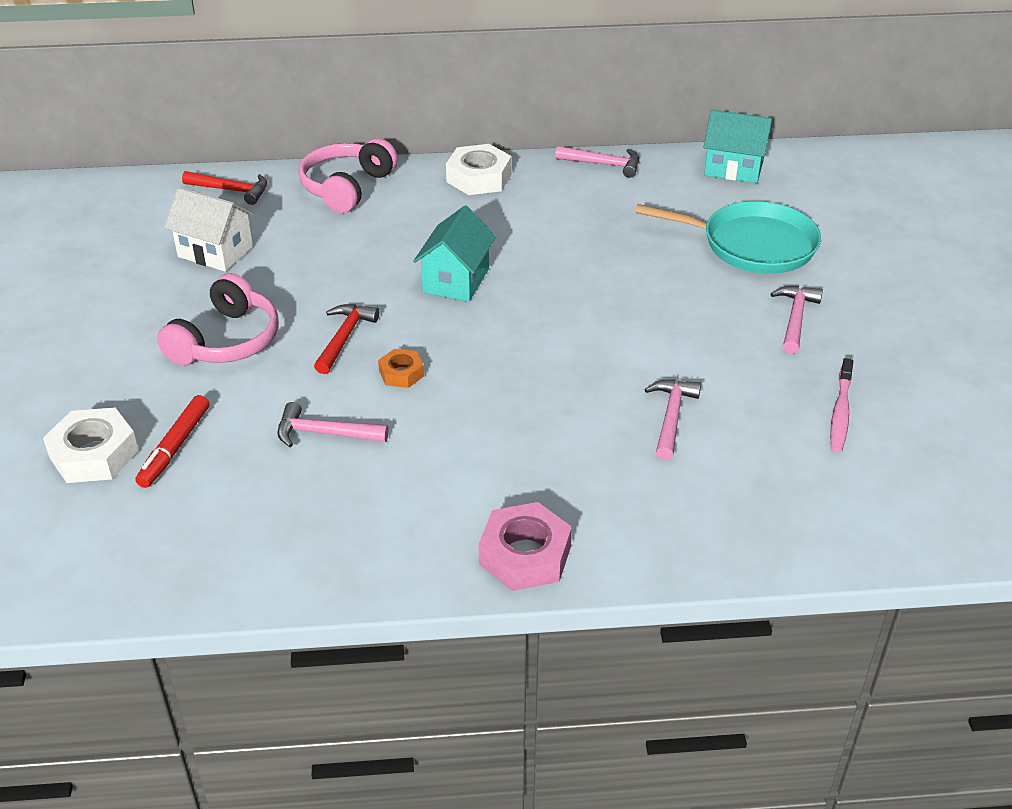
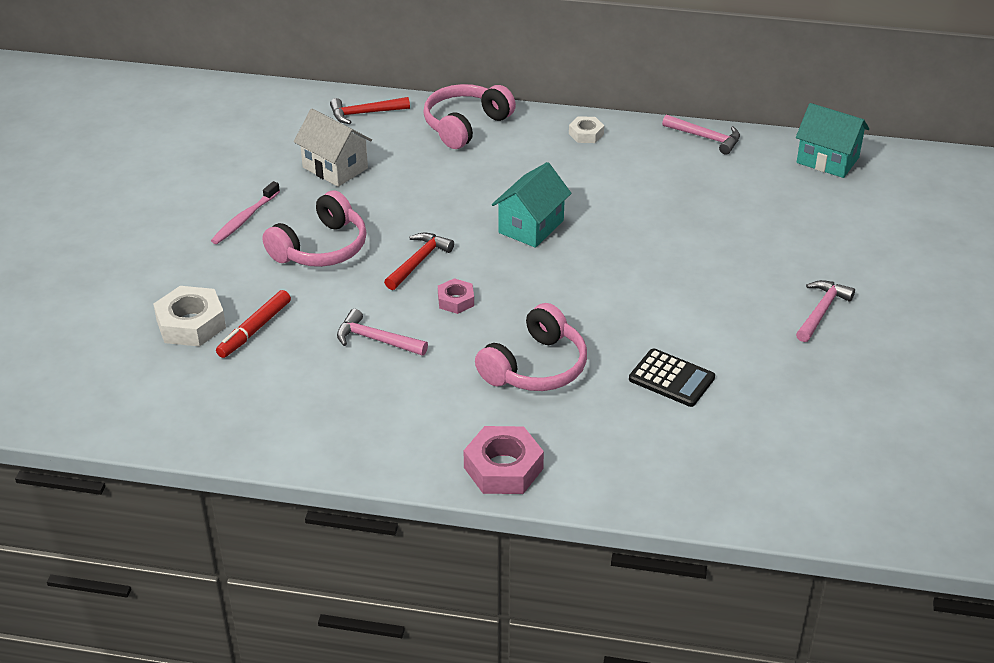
camera: 15 degrees right, 0 degrees up
(231, 190) = (365, 113): red hammer -> red hammer turned 135 degrees clockwise
(401, 373) = (455, 300): orange nut -> pink nut
(479, 178) = (586, 134): white nut -> white nut, size x0.57
(518, 432) = (535, 367): none -> pink headphones
(671, 417) = (671, 378): pink hammer -> black calculator
(753, 245) = (813, 237): turquoise pan -> none
(840, 412) = (824, 401): pink toothbrush -> pink toothbrush (244, 219)

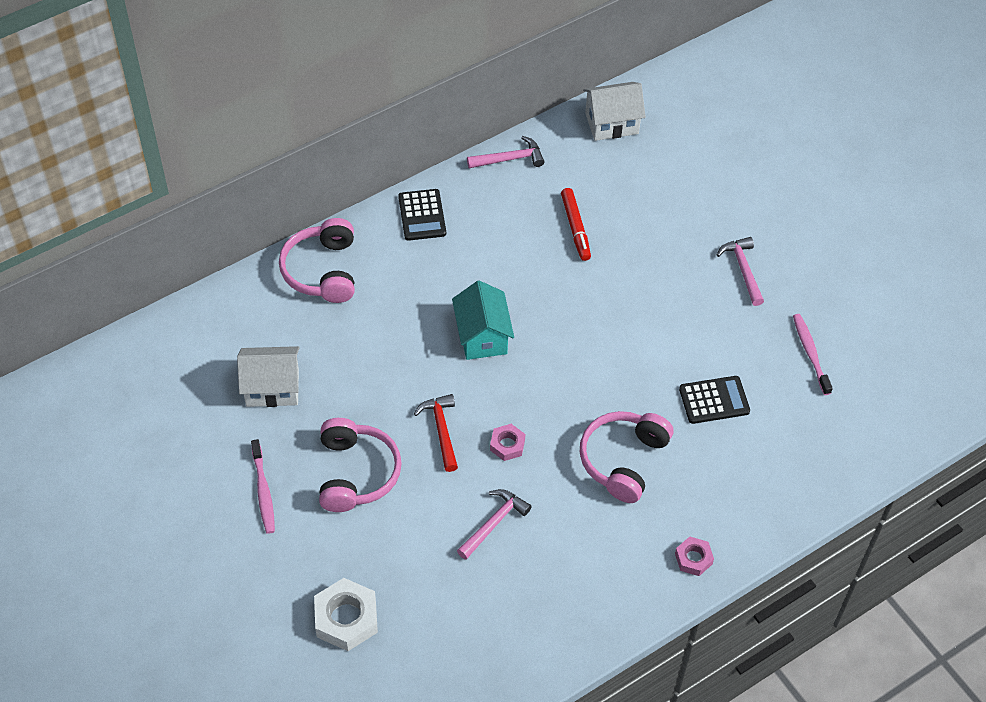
camera: 45 degrees left, 15 degrees up
(254, 330) = (399, 585): red marker -> red marker (575, 228)
(365, 113) = (228, 314): red hammer -> none
(376, 340) = (494, 523): pink hammer -> pink hammer turned 150 degrees clockwise
(503, 468) = (693, 558): pink nut -> pink nut, size x0.57
(535, 367) = (623, 460): pink headphones -> pink headphones turned 150 degrees counterclockwise
(586, 134) = (422, 215): white nut -> black calculator
(810, 402) = (810, 353): none -> pink toothbrush
(827, 160) = (611, 123): turquoise house -> white house

